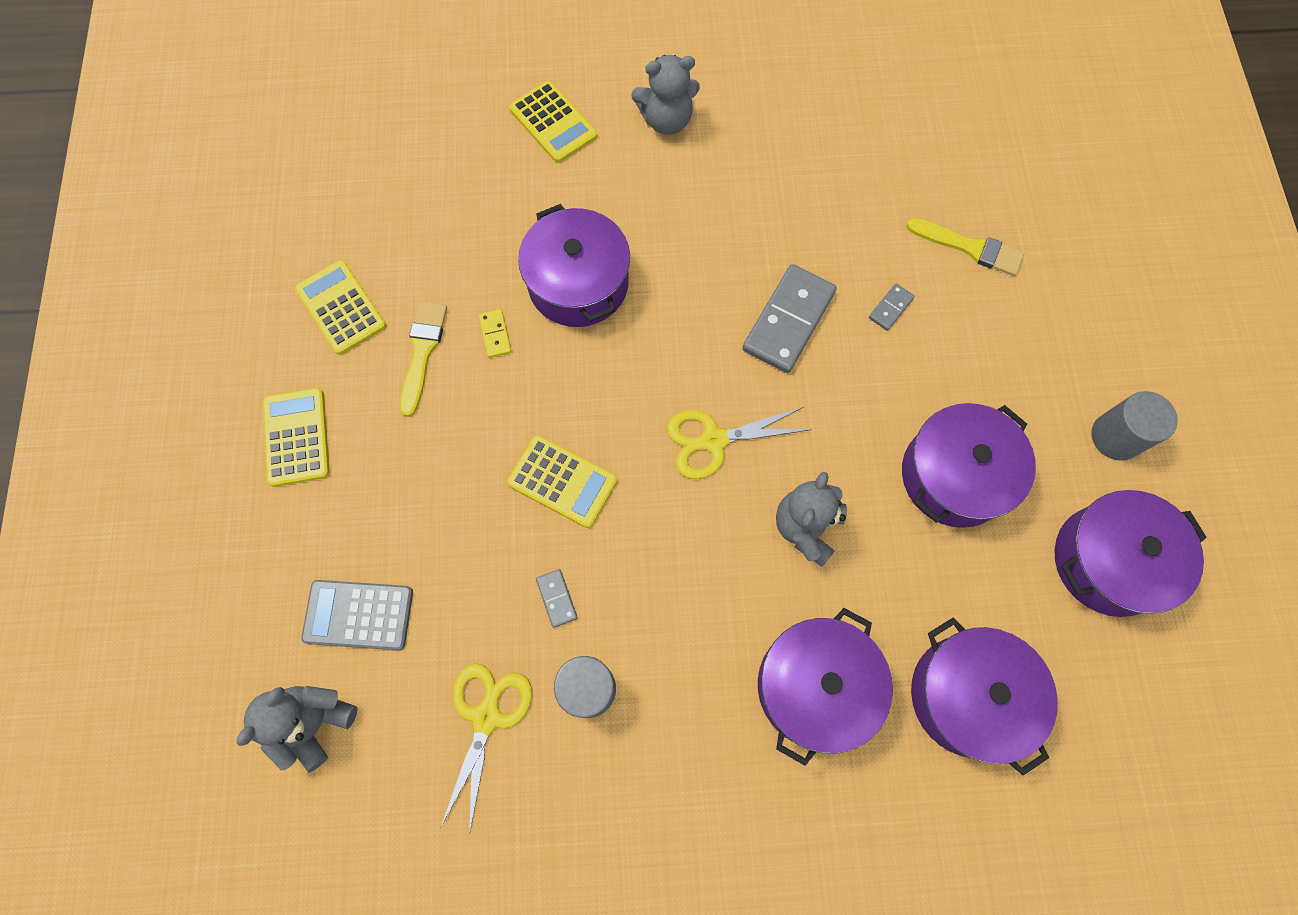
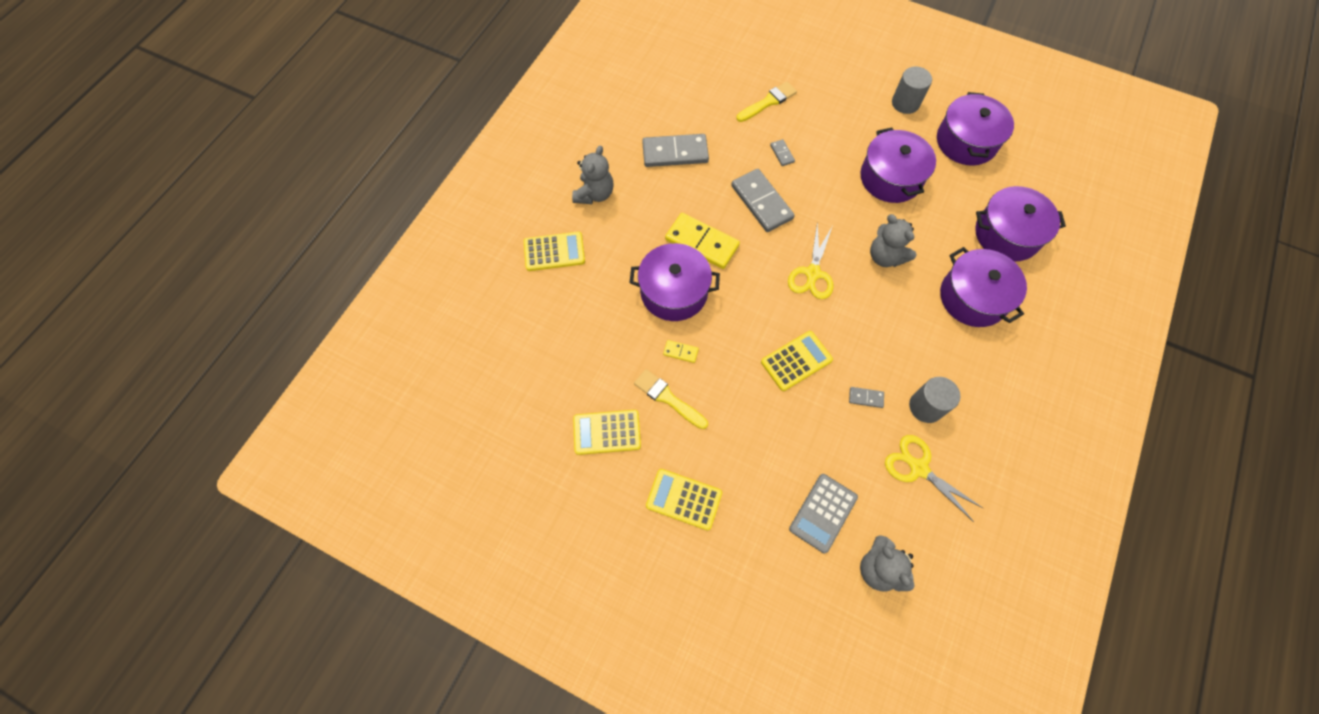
camera: 60 degrees left, 5 degrees down
(674, 279) = (702, 242): none -> yellow domino
(795, 177) = (675, 153): none -> grey domino

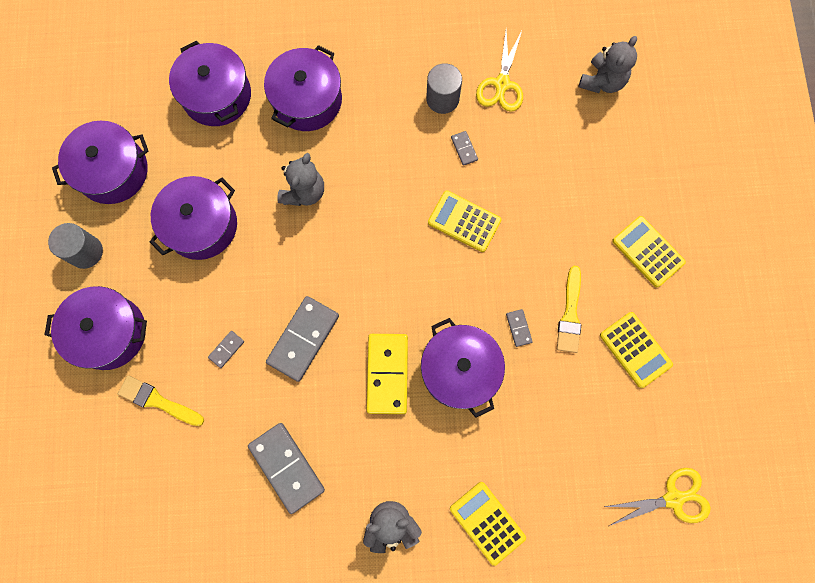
camera: 120 degrees left, 10 degrees up
(680, 352) = (518, 328): yellow domino -> grey domino
(684, 499) = (648, 251): yellow calculator -> yellow calculator turned 150 degrees clockwise
(812, 273) = (362, 249): yellow scissors -> yellow scissors (673, 498)
(823, 513) = (586, 139): grey calculator -> none
(834, 94) = (109, 332): none -> purple pot

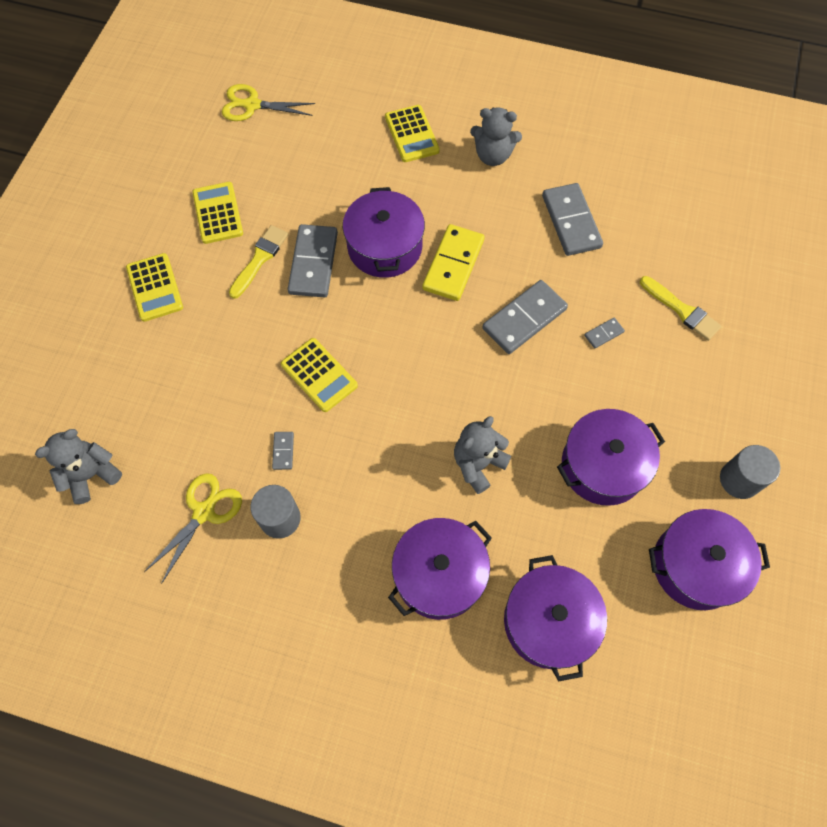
camera: 160 degrees left, 10 degrees down
(109, 332) = (723, 387): purple pot -> none
(518, 328) = (313, 263): grey domino -> grey domino, size x2.22

